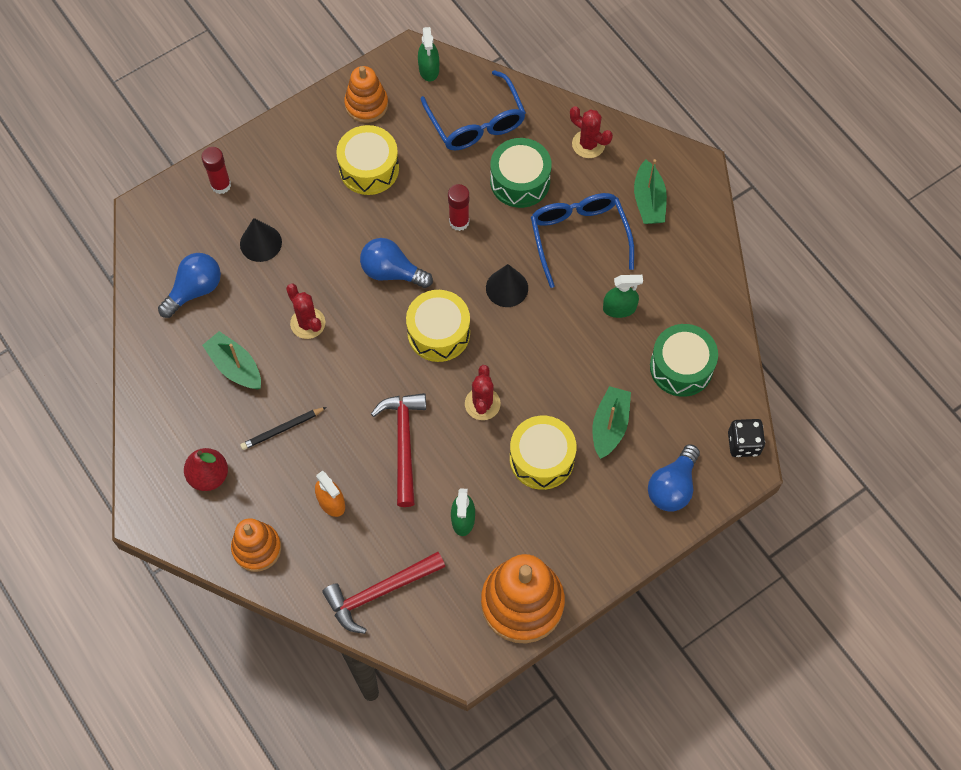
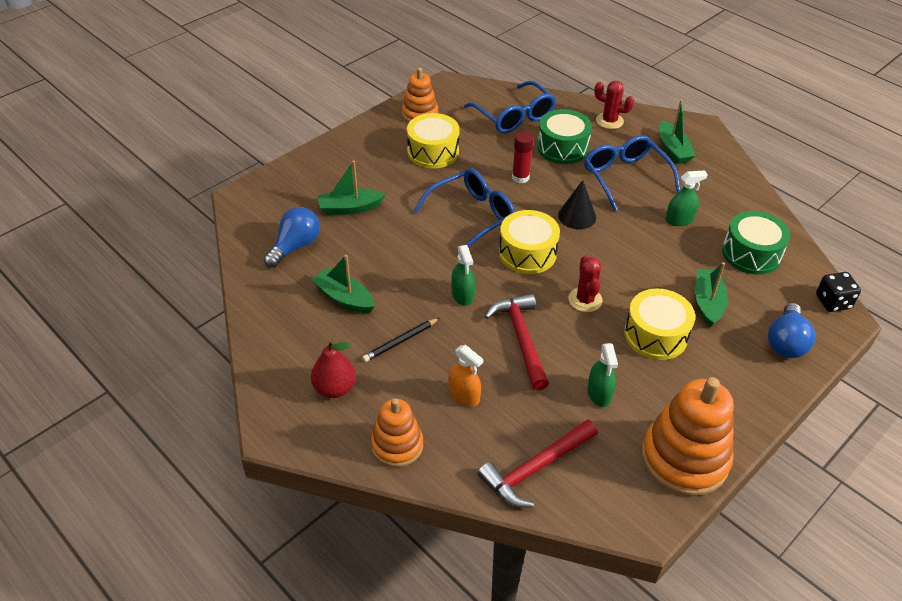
camera: 10 degrees left, 20 degrees down
(221, 185) = (306, 174): red glue stick -> none
(260, 243) = (350, 208): black cone -> green boat
(308, 323) = (406, 259): red cactus -> none
(392, 272) = (472, 216): blue light bulb -> blue glasses
(429, 69) = (465, 90): green spray bottle -> green spray bottle (462, 295)

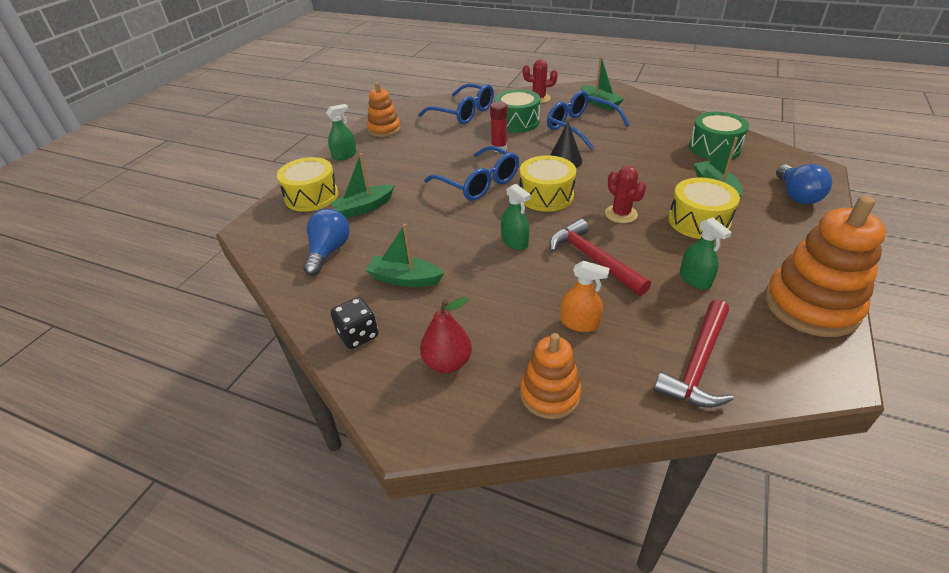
camera: 20 degrees left, 5 degrees down
(400, 341) = (484, 298): black pencil -> none
(433, 152) = (413, 150): yellow drum -> yellow drum (311, 196)
(472, 216) = (479, 183): blue glasses -> blue glasses turned 105 degrees clockwise
(679, 220) = (643, 142): green spray bottle -> green spray bottle (344, 155)
(833, 302) = (800, 160): black dice -> black dice (358, 335)

